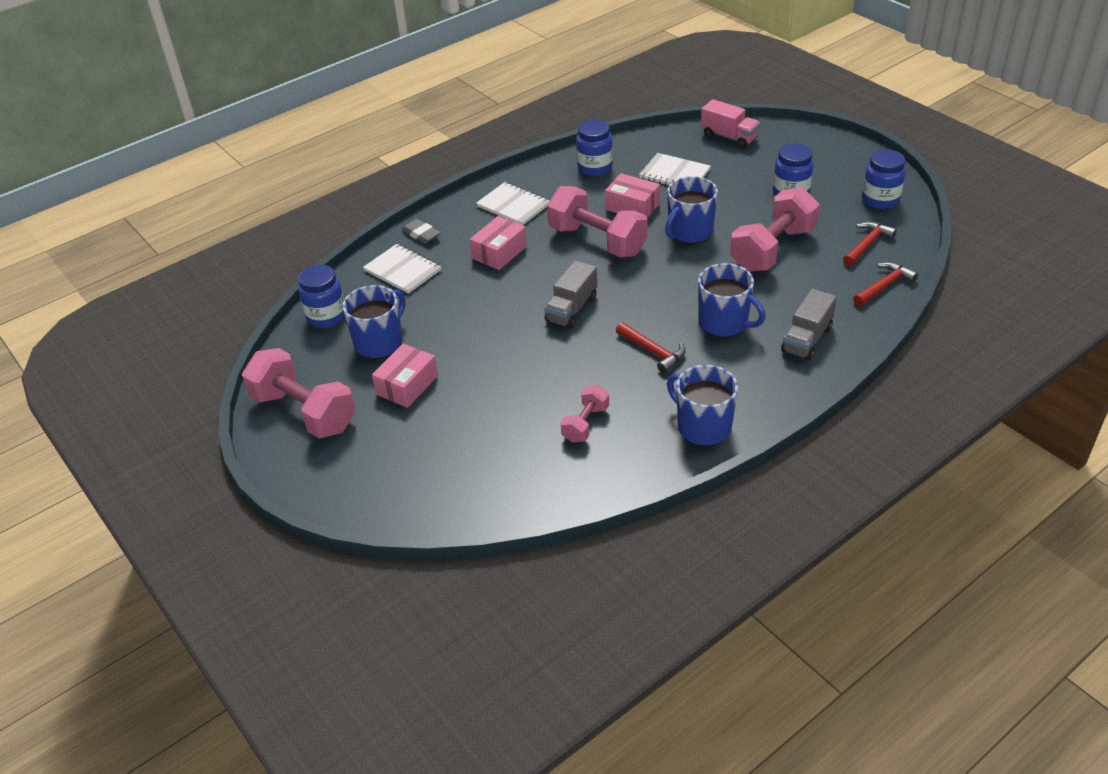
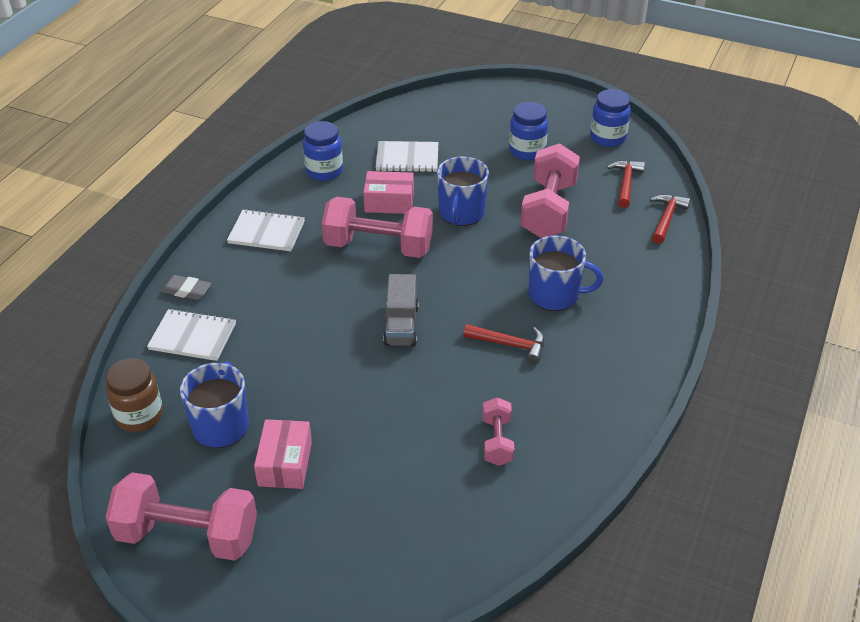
camera: 30 degrees left, 0 degrees up
(326, 317) = (139, 416): blue jar -> brown jar
(499, 252) = (286, 287): pink box -> none
(703, 426) = (606, 405): blue mug -> none
(729, 137) = (433, 109): pink truck -> none
(807, 339) = (637, 289): grey truck -> none

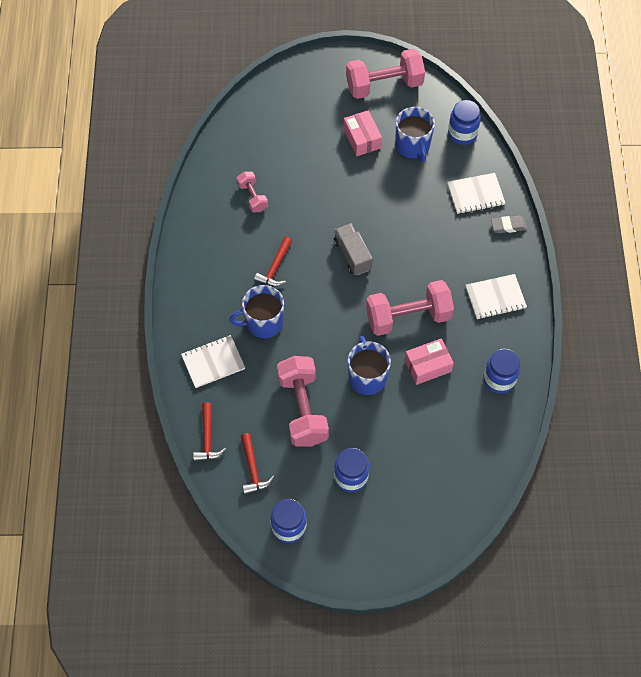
camera: 155 degrees right, 20 degrees up
(139, 416) = (462, 134): brown jar -> blue jar
(407, 158) = (444, 424): white notebook -> white notebook (213, 362)
(510, 345) = (275, 268): red hammer -> red hammer turned 60 degrees counterclockwise

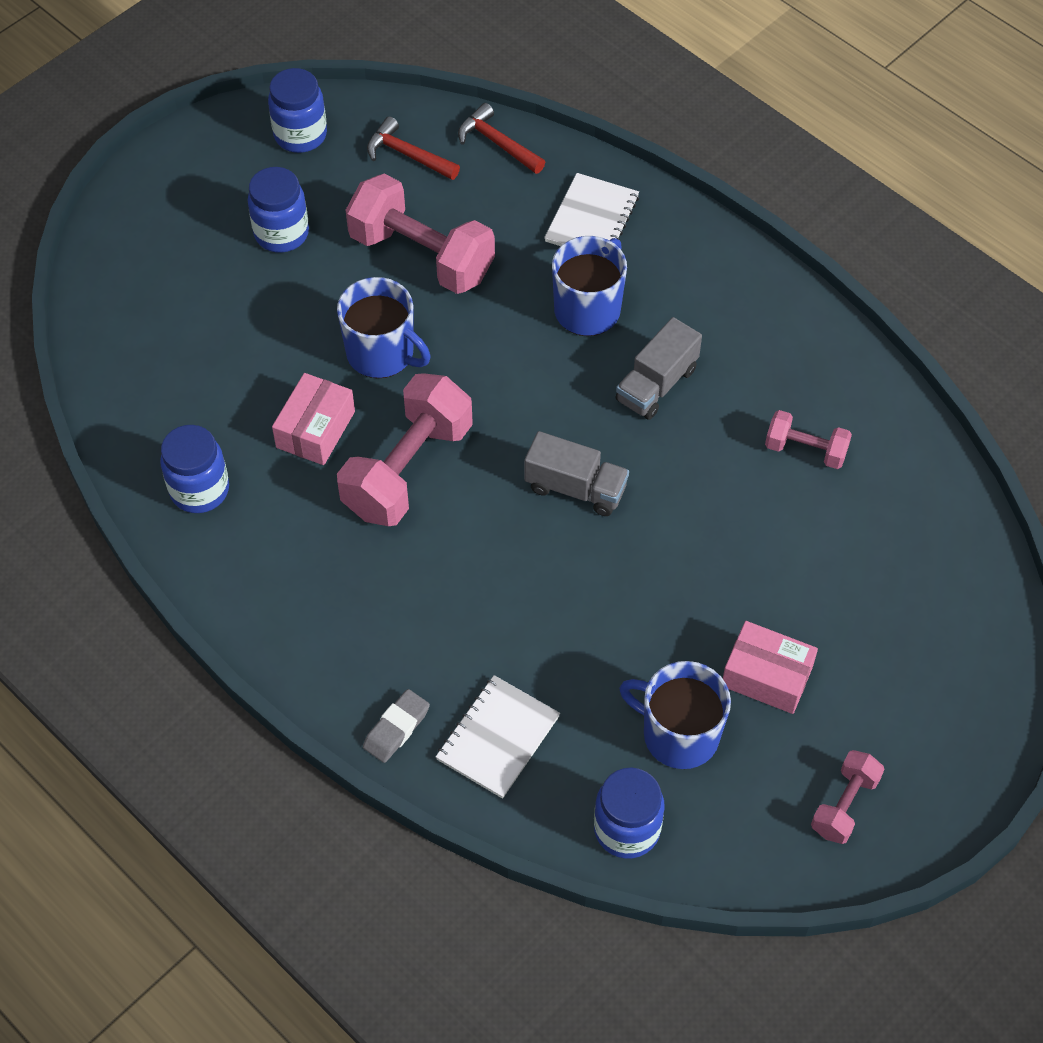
camera: 135 degrees right, 5 degrees down
(275, 268) = (656, 385): red hammer -> grey truck
(384, 85) = (844, 805): pink dumbbell -> pink dumbbell, size x0.52
(495, 297) = (311, 598): white notebook -> none

